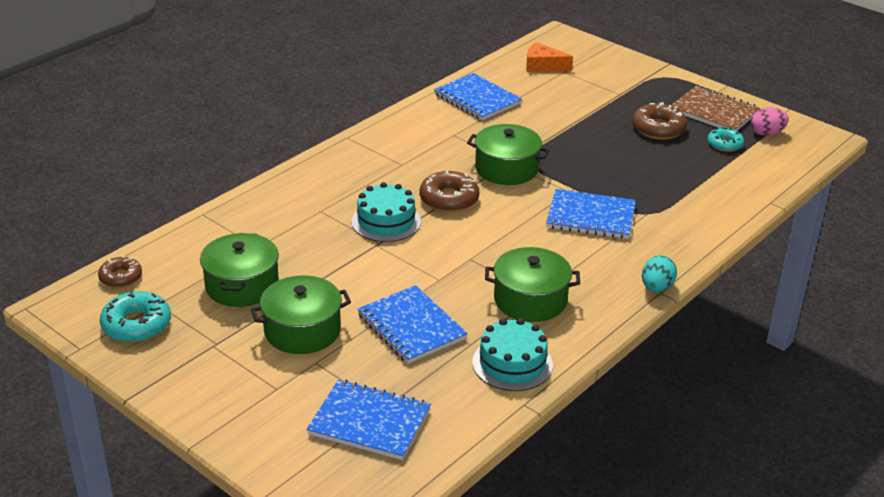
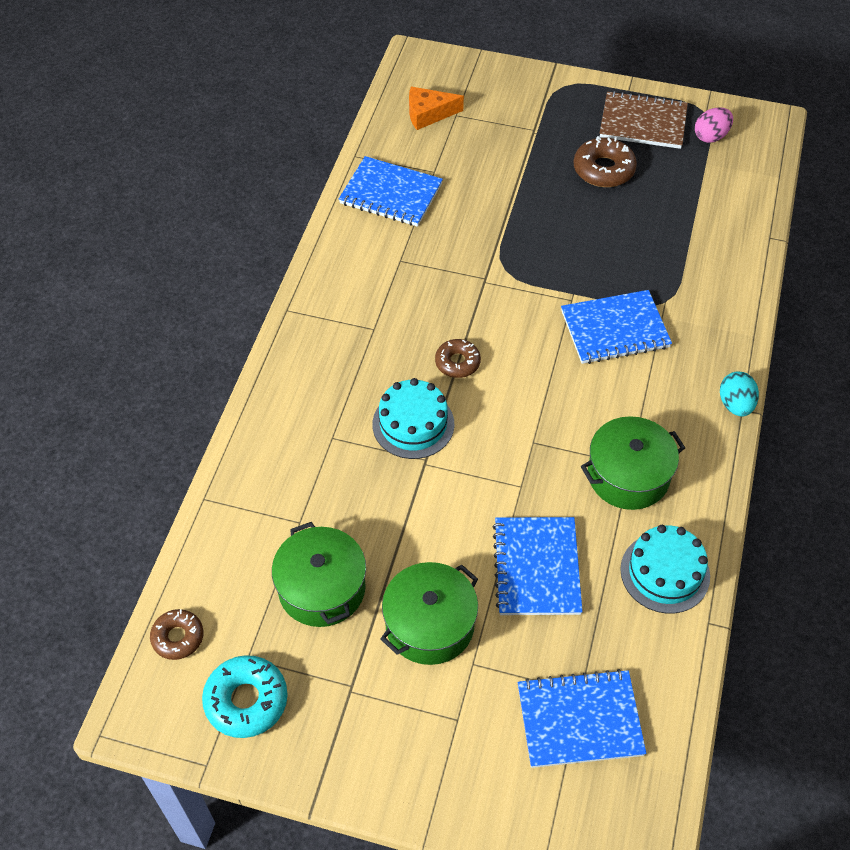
camera: 25 degrees left, 20 degrees up
(411, 327) = (536, 567): blue notebook -> blue notebook turned 60 degrees clockwise
(449, 199) = (457, 362): brown donut -> brown donut, size x0.65
(506, 169) = (488, 291): green pot -> none
(724, 144) = (680, 168): turquoise donut -> none

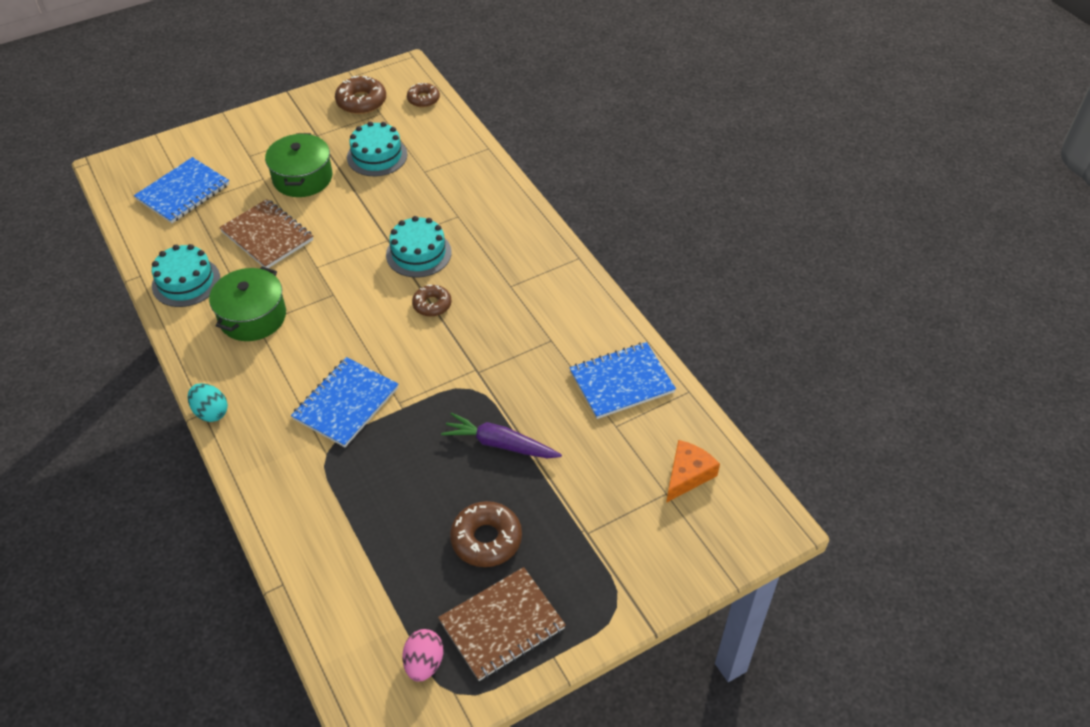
camera: 135 degrees right, 5 degrees down
(246, 700) = (361, 101): turquoise donut -> brown donut
(322, 588) = (377, 156): green pot -> turquoise cake
(528, 217) = (500, 444): none -> purple carrot
(536, 567) = (267, 236): blue notebook -> brown notebook

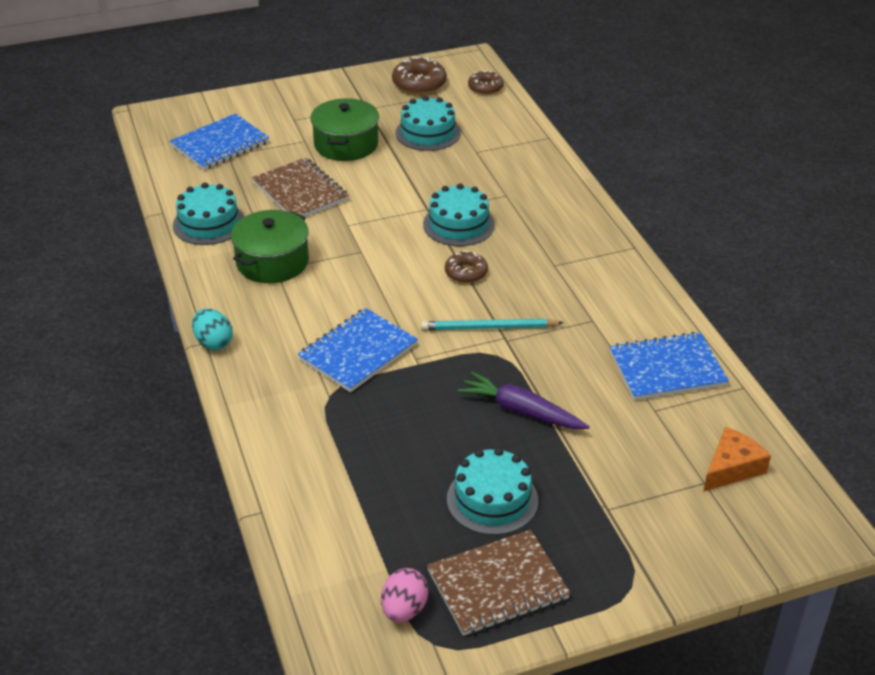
camera: 10 degrees right, 10 degrees down
(460, 361) = (488, 328): none -> turquoise pencil
(486, 539) = (492, 499): brown donut -> turquoise cake

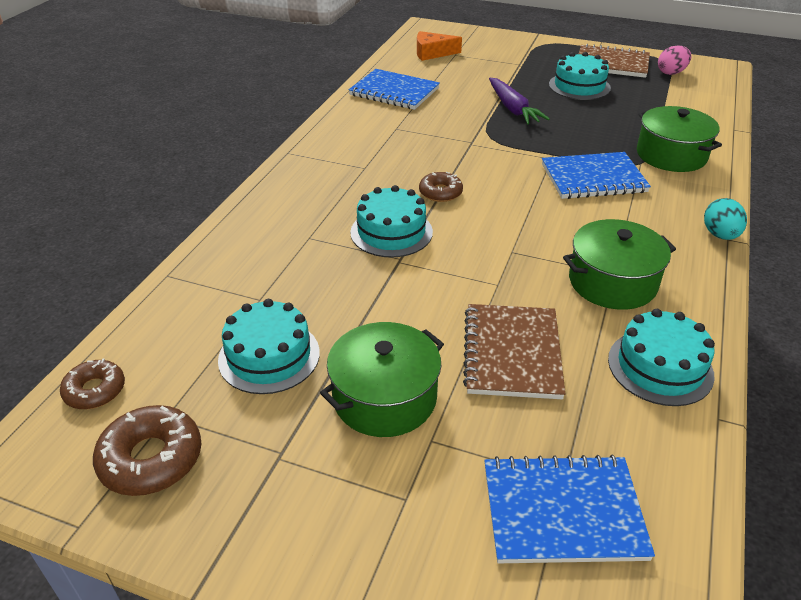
camera: 140 degrees left, 0 degrees up
(306, 424) = (671, 155): none -> green pot
(488, 328) = (474, 153): turquoise pencil -> none

